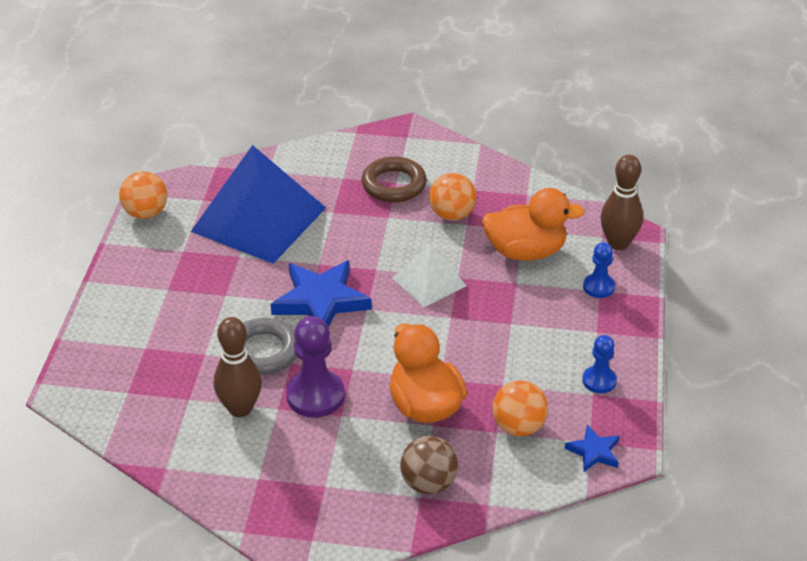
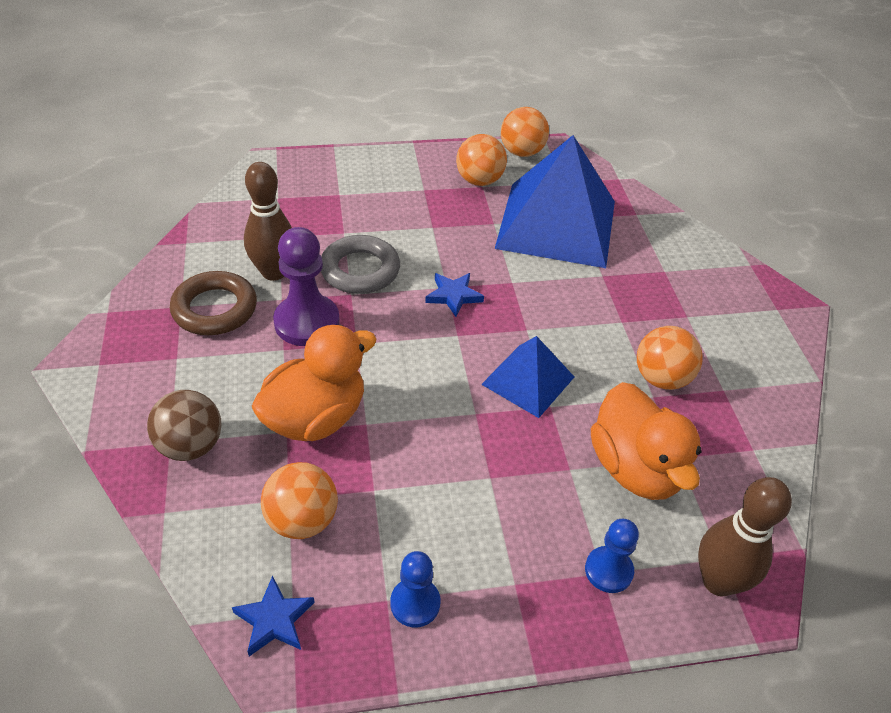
camera: 70 degrees right, 5 degrees up
(174, 250) = (479, 181): none -> orange ball
(321, 301) = (453, 296): blue star -> blue star, size x0.51
(394, 185) = (681, 315): brown ring -> brown ring (215, 309)
(429, 281) = (528, 380): white pyramid -> blue pyramid

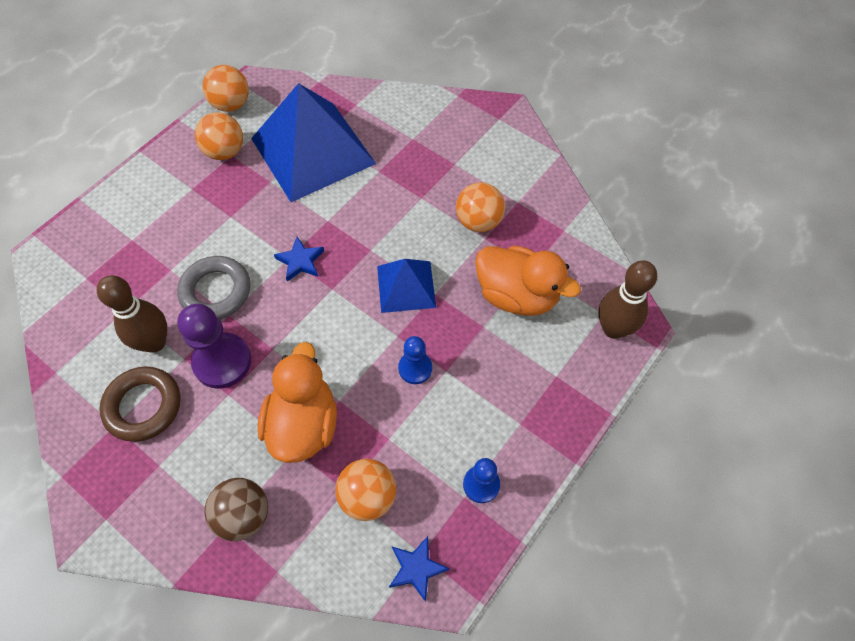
camera: 40 degrees left, 15 degrees up
(608, 570) = (558, 371): blue pawn -> blue pawn (415, 368)

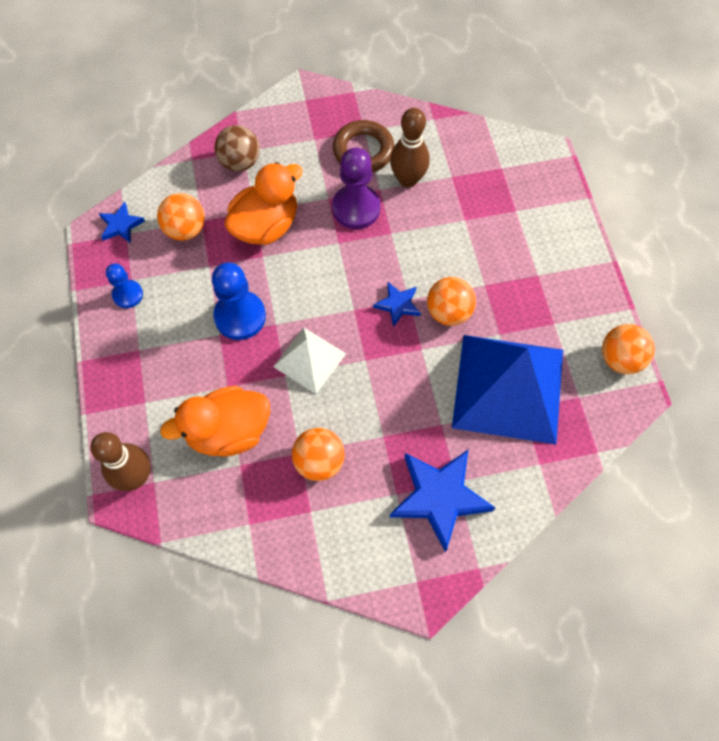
camera: 130 degrees right, 5 degrees up
(216, 291) = (419, 236): grey ring -> none
(225, 152) = (562, 320): orange ball -> orange ball (448, 312)
(303, 424) = (266, 226): orange duck -> orange duck turned 90 degrees counterclockwise
(406, 286) = (309, 360): blue pyramid -> white pyramid
(415, 368) = (240, 316): blue pawn -> blue pawn, size x1.70
(433, 140) = (439, 497): none -> blue star

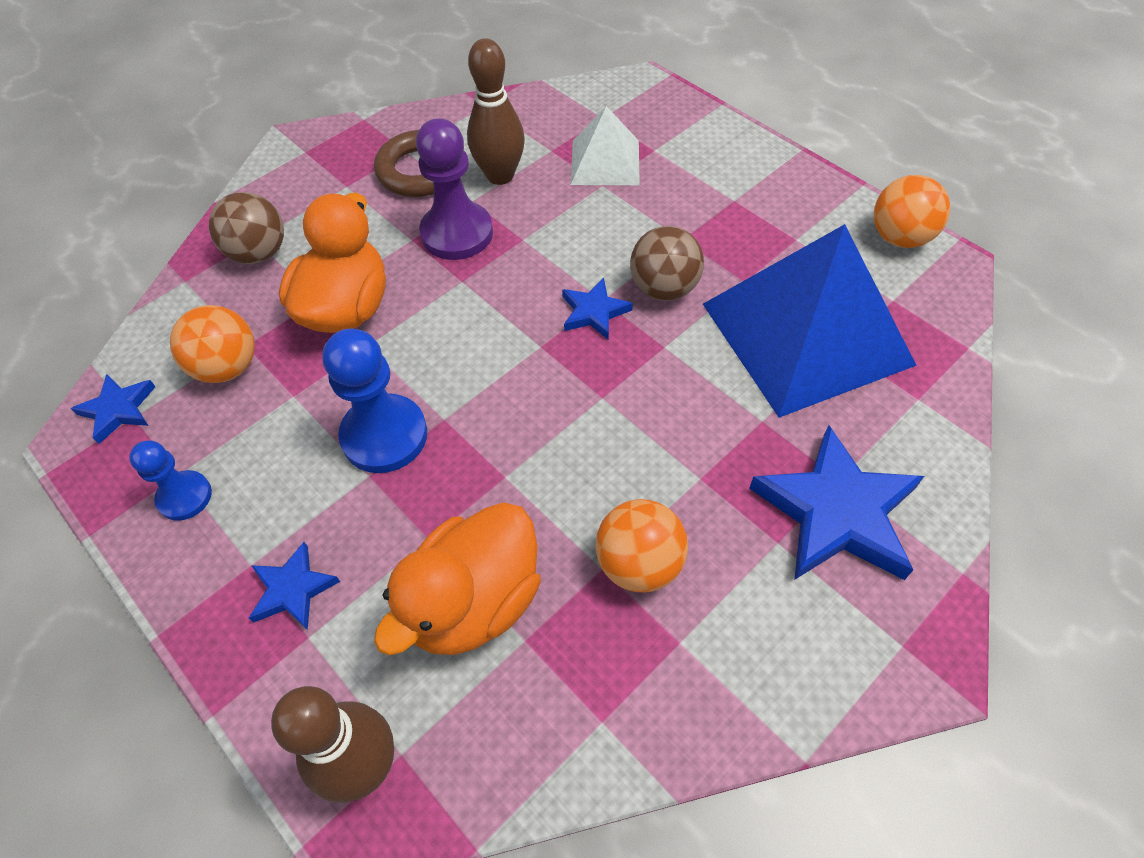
camera: 30 degrees left, 10 degrees down
(151, 374) = (293, 589): none -> blue star
(309, 360) = (526, 437): white pyramid -> white pyramid (605, 162)
(448, 312) = (664, 288): orange ball -> brown ball

